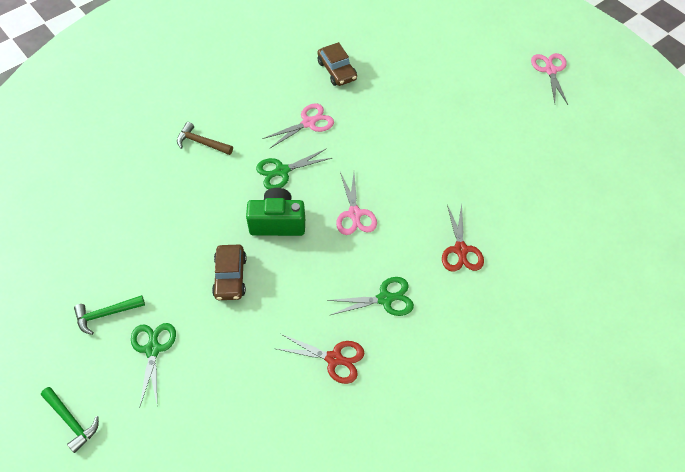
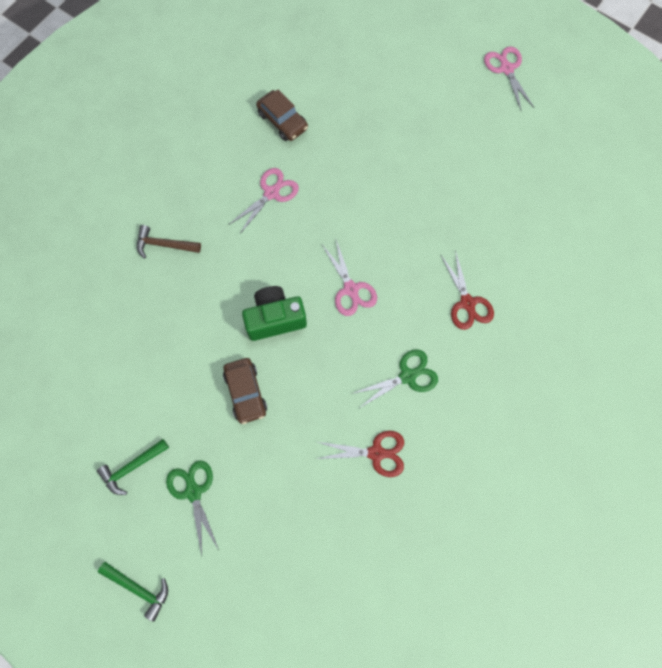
camera: 15 degrees left, 15 degrees up
(282, 171) = (261, 258): green scissors -> none

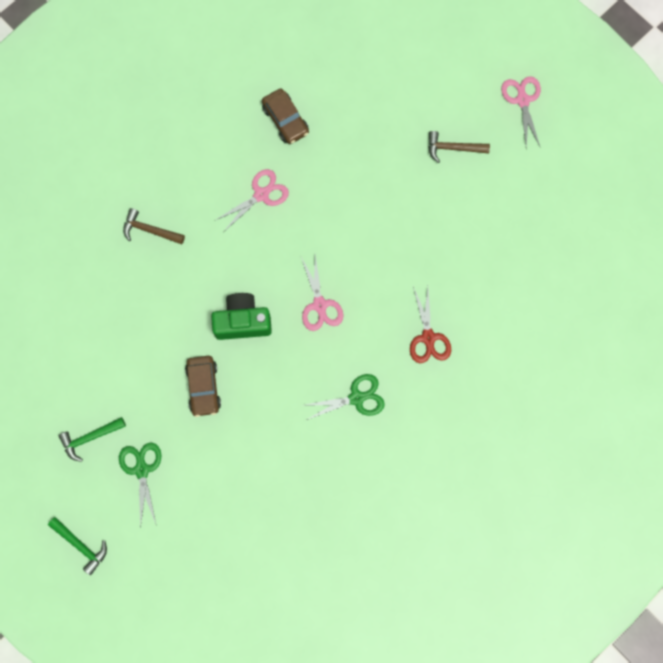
camera: 10 degrees right, 5 degrees up
(376, 453) = (313, 464): red scissors -> none
(450, 121) = (453, 148): none -> brown hammer

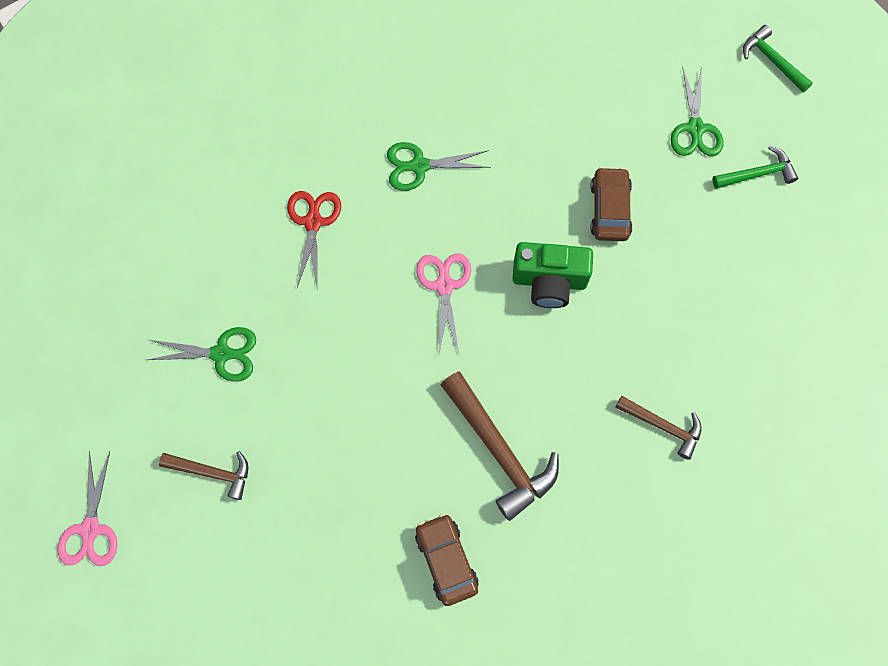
camera: 170 degrees left, 5 degrees down
(261, 195) = (499, 451): pink scissors -> brown hammer
(469, 228) = (221, 354): none -> green scissors

